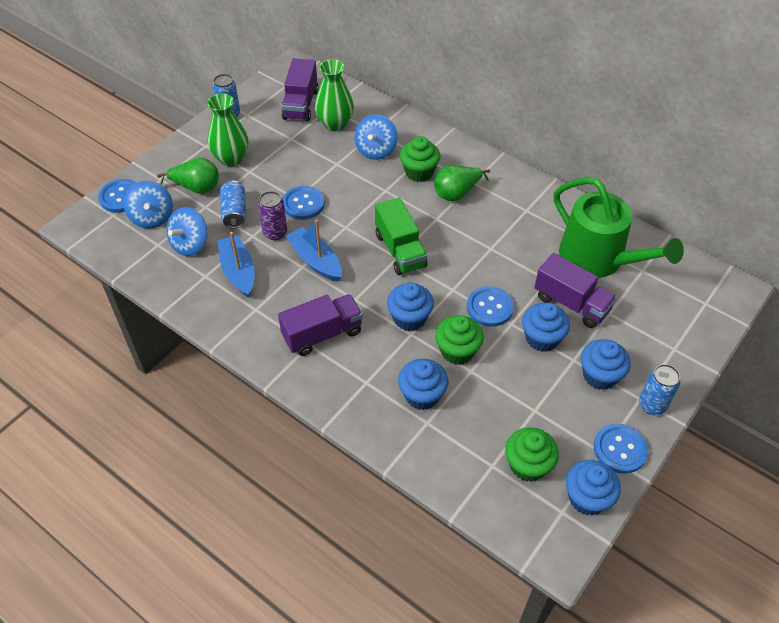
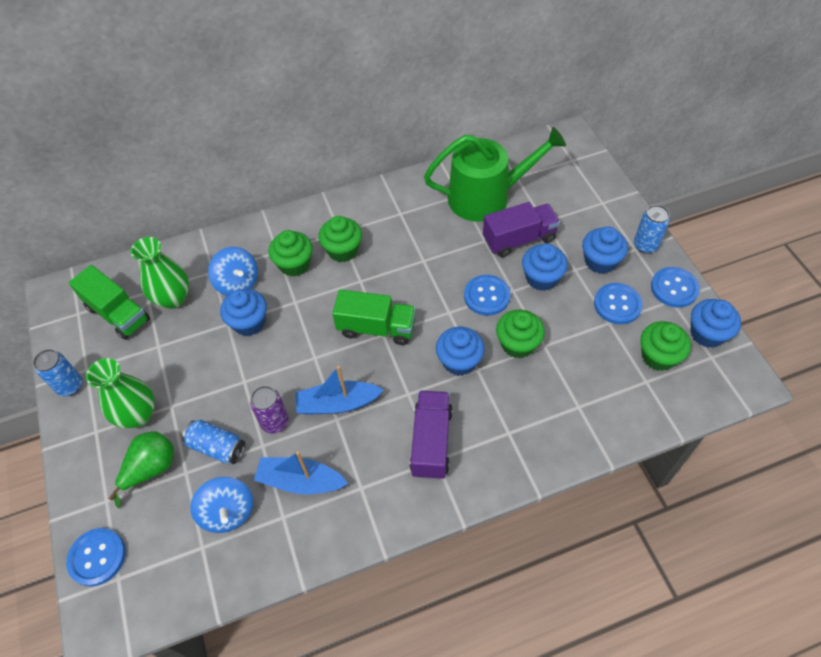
camera: 55 degrees left, 5 degrees up
(152, 217) = (157, 535): blue spinning top -> none
(300, 104) = (118, 314): purple truck -> green truck
(303, 204) = (256, 378): blue button -> blue button (617, 304)
(422, 395) = (548, 395): blue cupcake -> blue cupcake (249, 322)
(457, 193) = (343, 250): green pear -> green cupcake

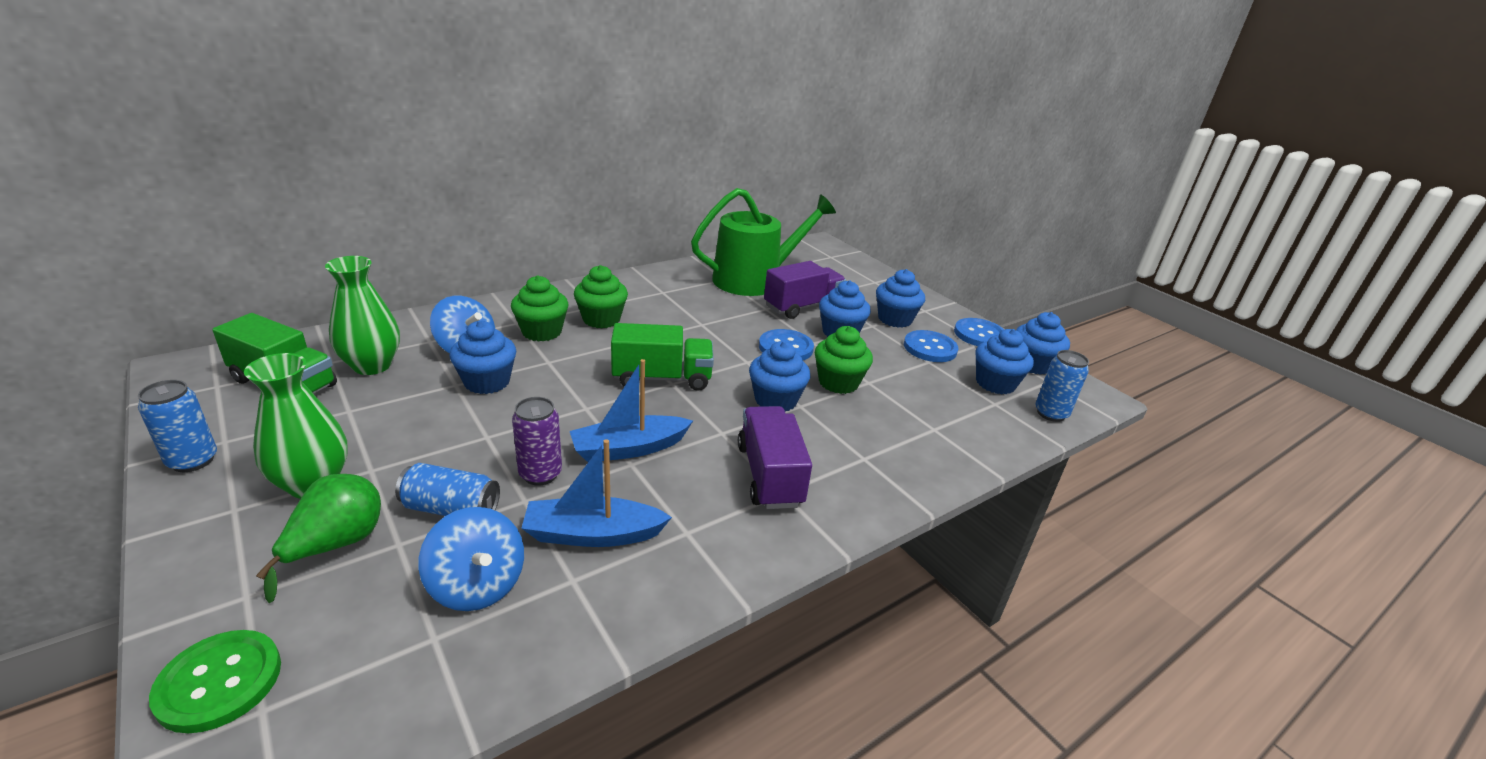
camera: 20 degrees left, 25 degrees down
(97, 557) = (219, 682): blue button -> green button
(645, 245) = (933, 307): blue can -> blue can (1050, 413)
(658, 356) = (995, 383): green cupcake -> blue cupcake

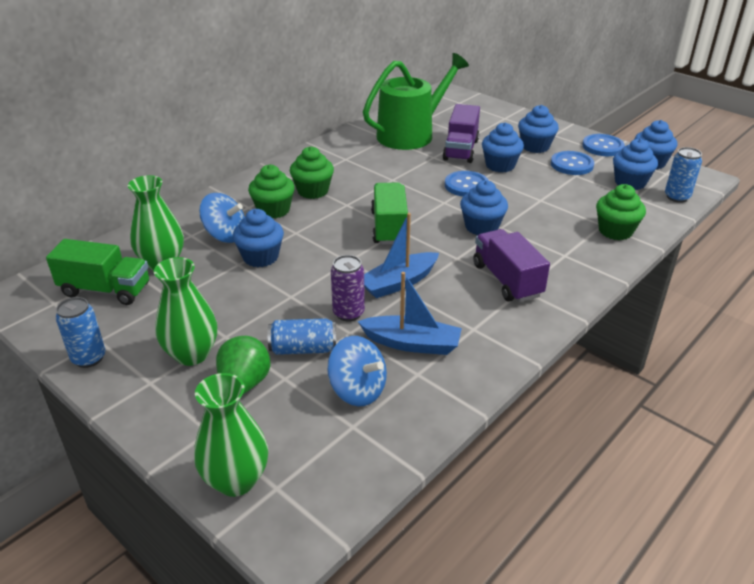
camera: 10 degrees left, 5 degrees up
(219, 682) = (236, 480): green button -> green vase
(593, 534) = (412, 343): blue boat -> blue boat turned 150 degrees counterclockwise
(662, 378) = (389, 227): green truck -> green truck turned 75 degrees counterclockwise
(802, 307) = (461, 150): purple truck -> purple truck turned 150 degrees clockwise
(838, 382) = (519, 204): green cupcake -> green cupcake (615, 231)

